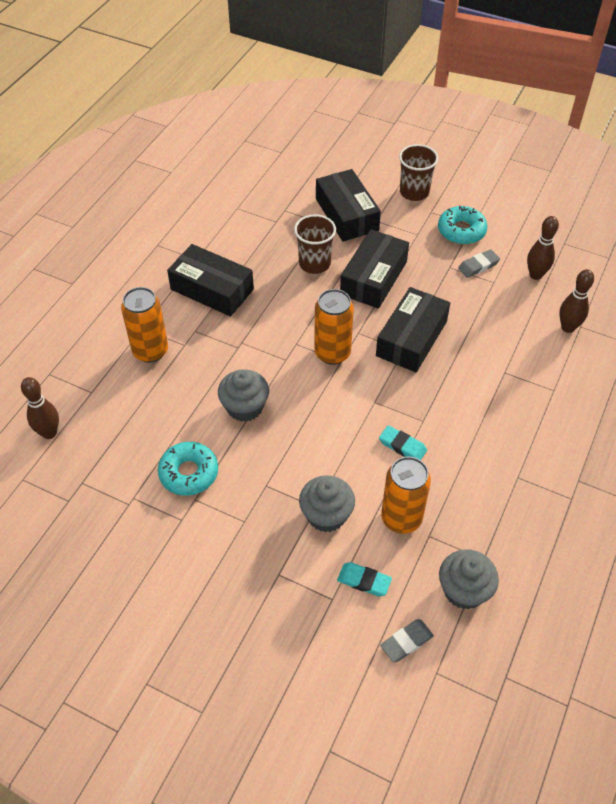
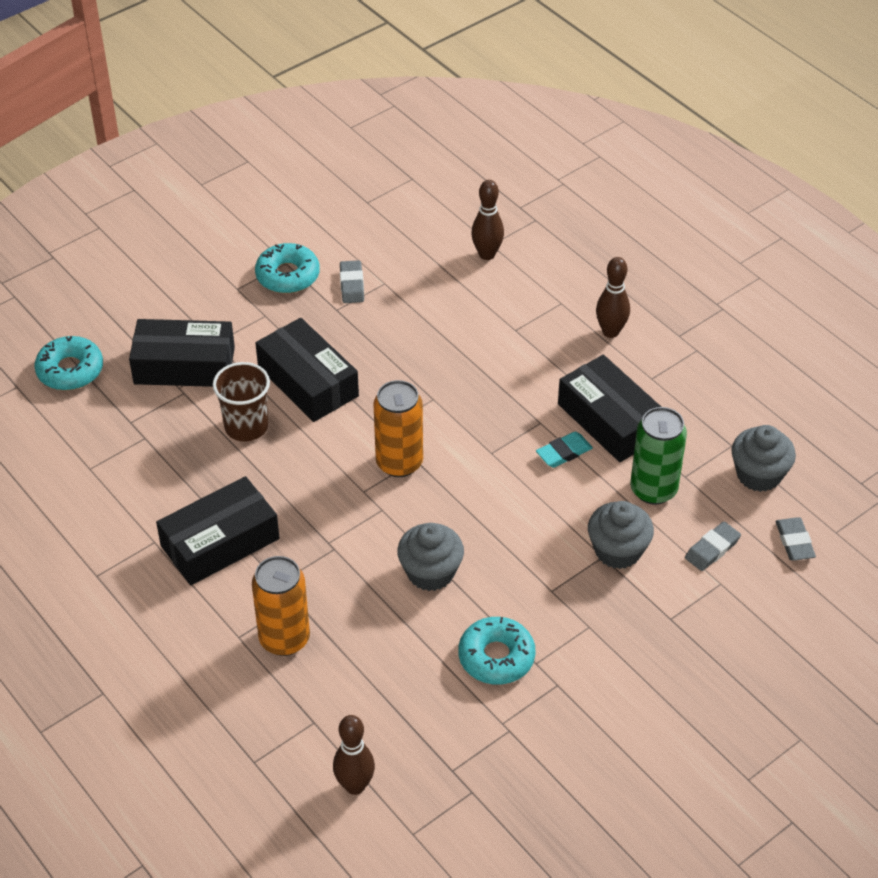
camera: 65 degrees left, 5 degrees down
(308, 168) = (70, 370): none -> turquoise donut
(364, 581) = (712, 549): turquoise eraser -> grey eraser
(401, 518) = (653, 490): orange can -> green can
(411, 338) = (421, 385): black box -> black box (610, 420)
(414, 192) = (193, 289): brown cup -> none
(535, 275) = (397, 245): brown bowling pin -> brown bowling pin (610, 332)

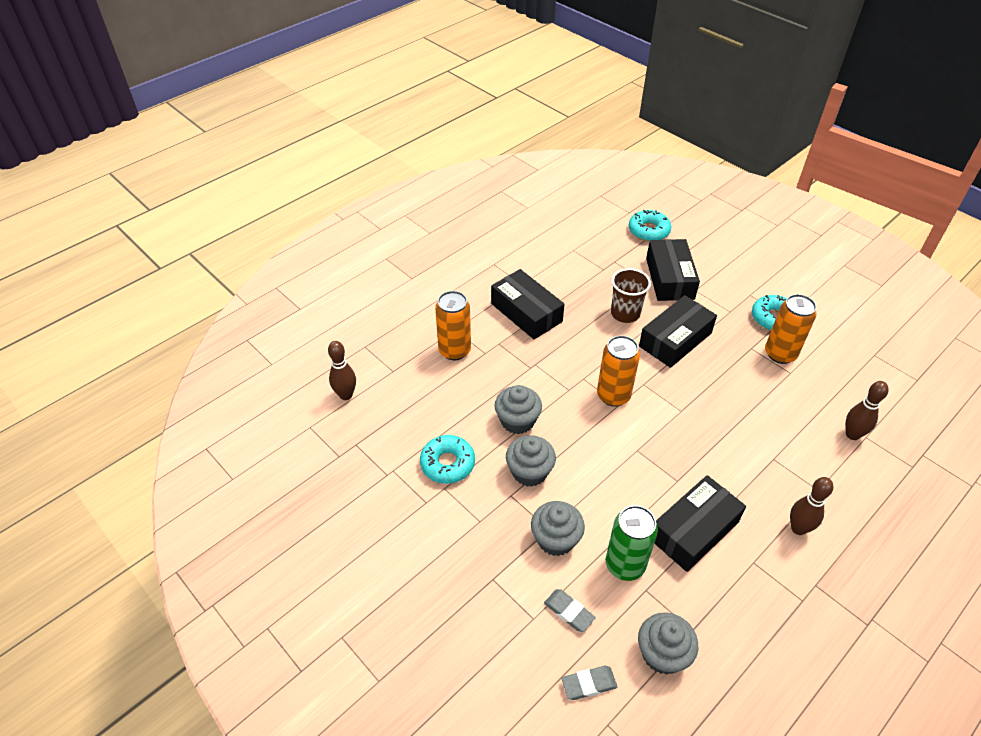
camera: 85 degrees right, 0 degrees up
(351, 285) = (780, 354): grey eraser -> orange can
(517, 567) = (529, 472): none -> grey cupcake
(564, 452) = (649, 498): turquoise eraser -> none

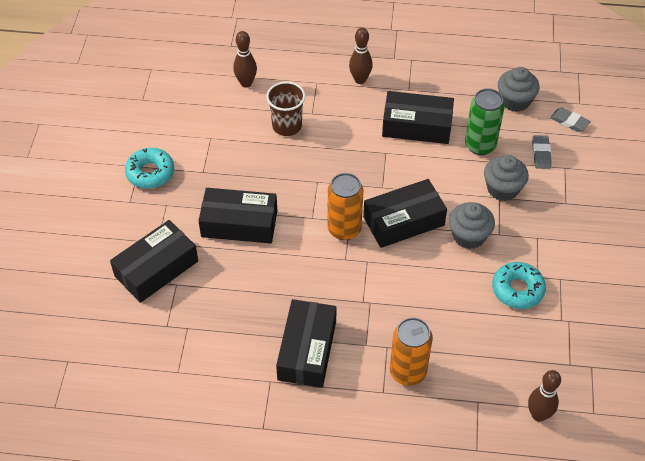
camera: 130 degrees left, 5 degrees up
(517, 421) = (433, 273): grey cupcake -> none
(586, 439) = (403, 221): none -> black box
(625, 313) = (237, 275): brown cup -> brown cup (287, 126)
(648, 231) = (90, 325): turquoise donut -> none
(780, 354) = (194, 152): orange can -> none

